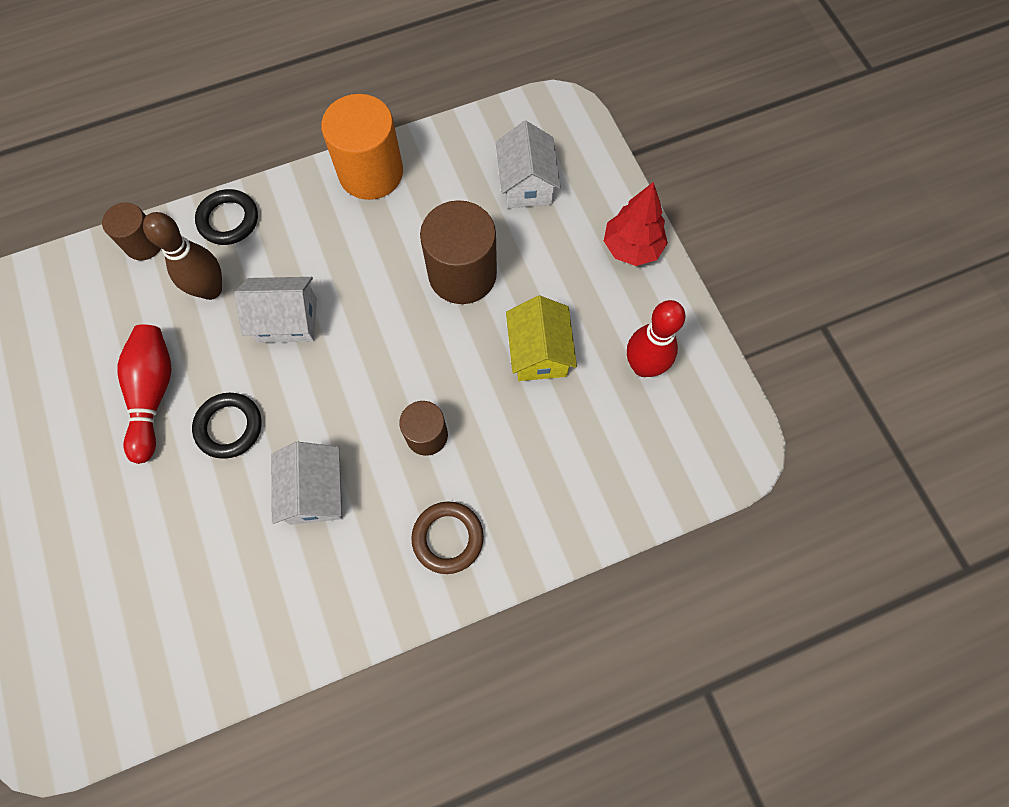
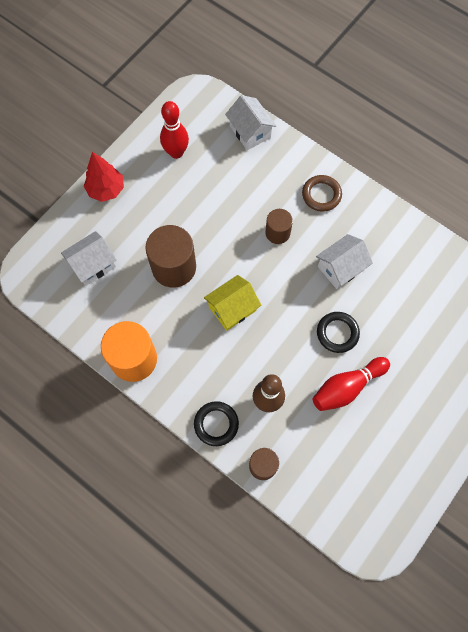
camera: 120 degrees left, 0 degrees up
(287, 320) = (259, 344): white house -> white house (250, 132)
(539, 352) = (198, 204): yellow house -> yellow house (232, 308)

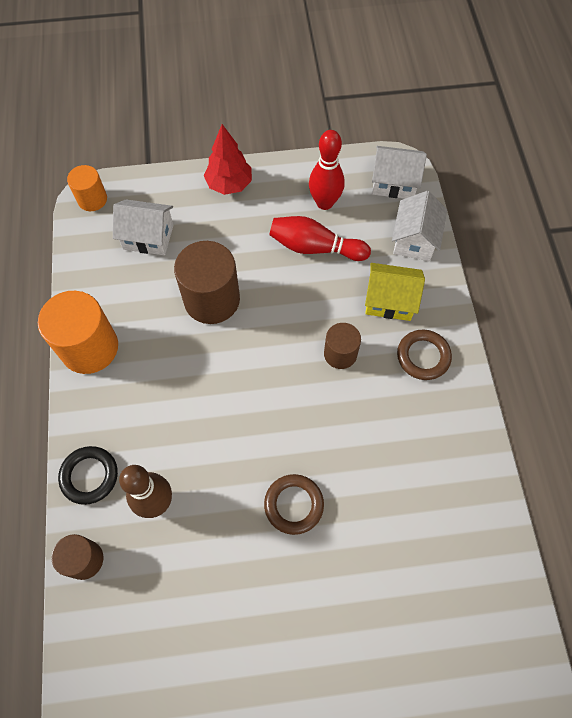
camera: 45 degrees right, 5 degrees down
(28, 273) = (92, 199): none -> orange cylinder
(232, 308) = (221, 384): yellow house -> yellow house (389, 301)
(337, 333) = (294, 505): black ring -> brown ring
(341, 268) = (366, 444): white house -> white house (394, 183)
(347, 387) = (244, 568): red bowling pin -> red bowling pin (315, 247)

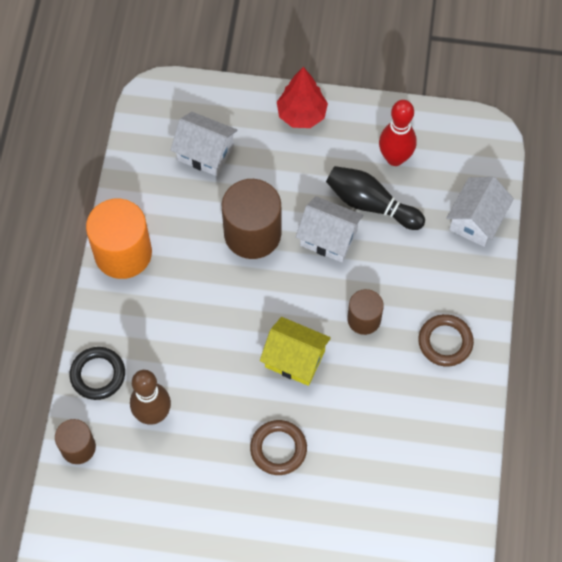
camera: 15 degrees right, 0 degrees up
(92, 199) = (158, 98): orange cylinder -> none
(315, 247) = (371, 204): red bowling pin -> black bowling pin
(389, 301) = (429, 278): yellow house -> yellow house (295, 359)
(394, 183) = (475, 153): white house -> white house (328, 238)

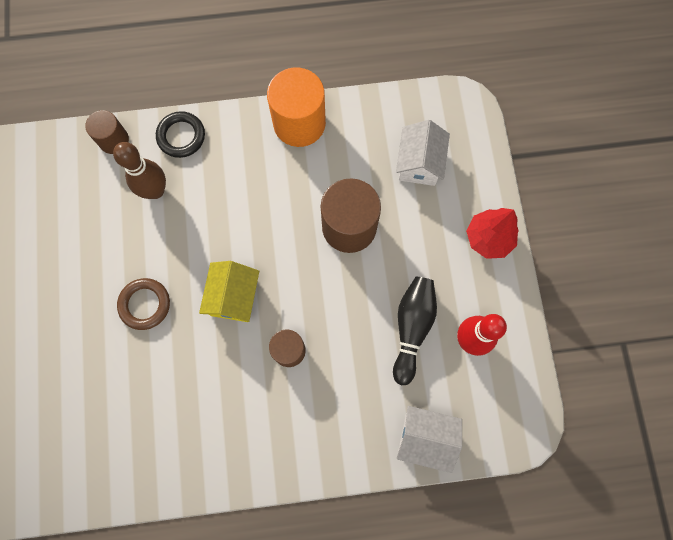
camera: 75 degrees right, 10 degrees up
(328, 238) = (364, 297): white house -> none
(445, 342) = (284, 435): brown ring -> none

